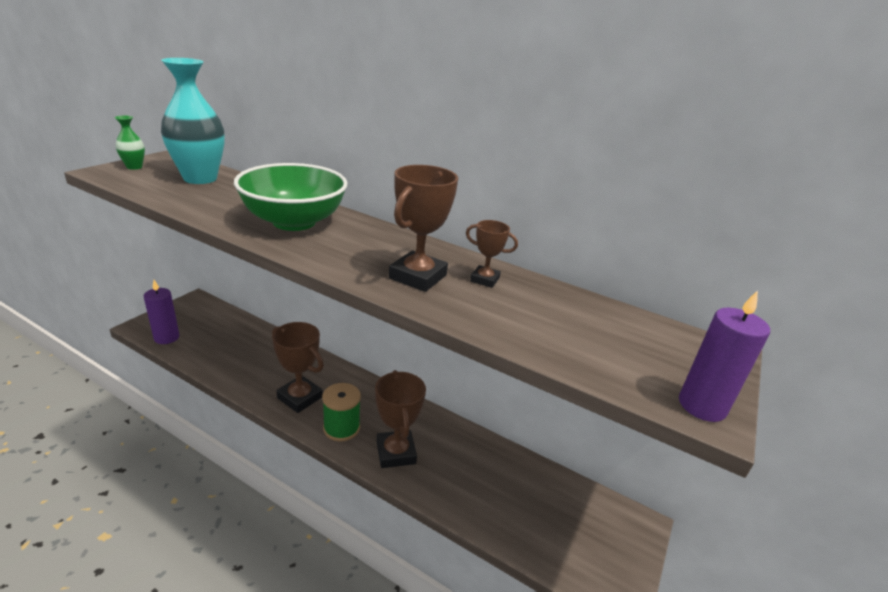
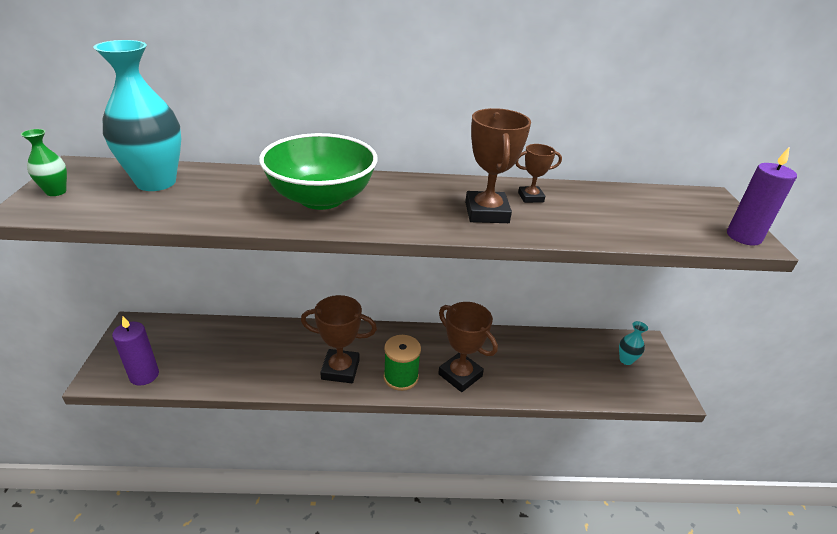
camera: 30 degrees left, 5 degrees up
(593, 528) = (626, 360): none -> turquoise vase

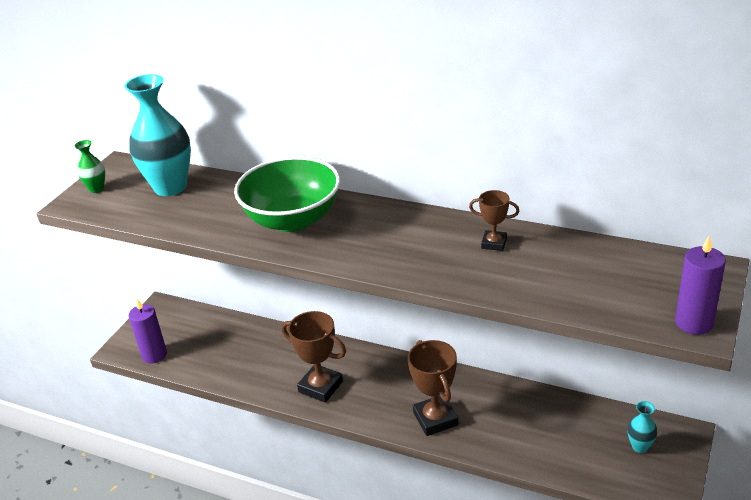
camera: 30 degrees right, 0 degrees up
(401, 377) = (374, 407): green spool -> none
(486, 212) = (433, 255): brown trophy -> none

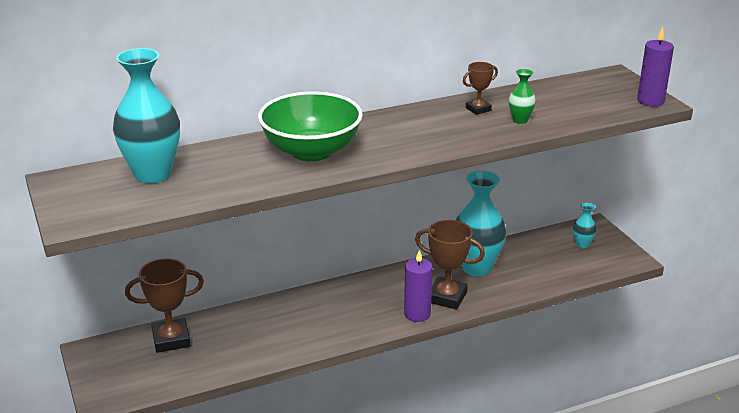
camera: 50 degrees left, 5 degrees down
(97, 189) = (75, 203): green vase -> green vase (520, 120)
(154, 355) = (147, 385): purple candle -> purple candle (417, 314)
(320, 387) = (335, 325): brown trophy -> brown trophy (171, 339)
(501, 407) = (477, 267): none -> turquoise vase

